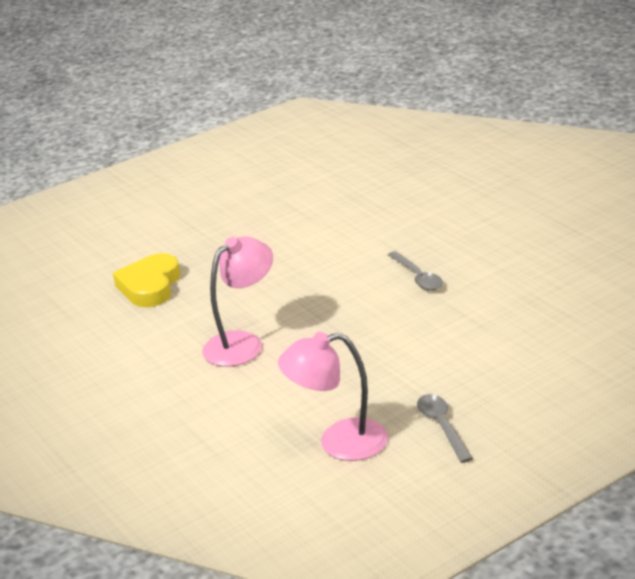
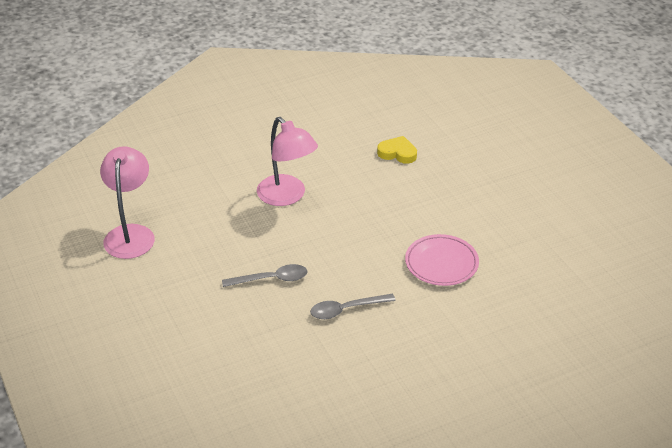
camera: 95 degrees right, 10 degrees up
(150, 286) = (397, 153): yellow heart -> yellow heart, size x0.63
(332, 238) = (441, 263): none -> pink plate
(442, 426) = (118, 289): grey spoon -> grey spoon (271, 279)

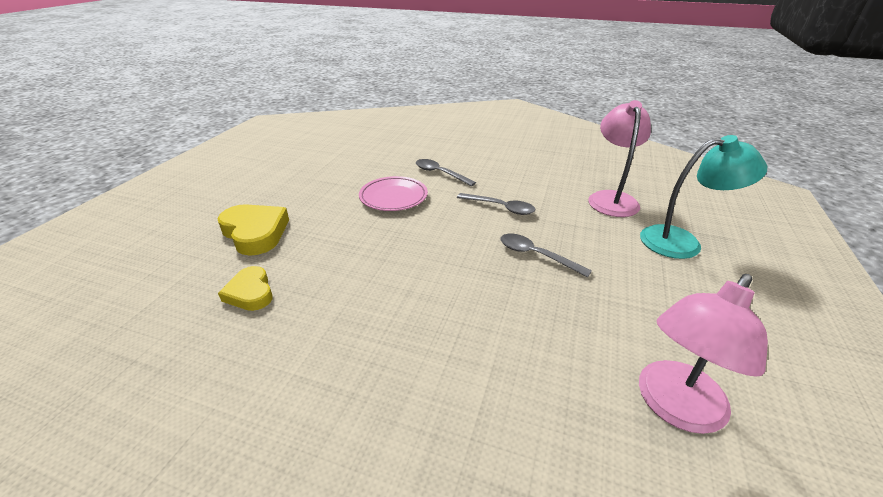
camera: 135 degrees left, 5 degrees down
(174, 365) = (682, 242): none -> turquoise lamp
(287, 196) = (423, 322): pink lamp -> pink lamp (611, 198)
(451, 317) = (440, 173): none -> grey spoon
(470, 177) = (255, 233): none -> yellow heart

